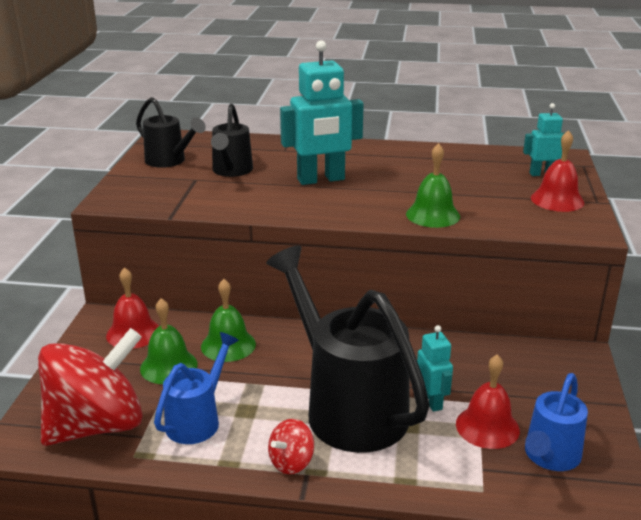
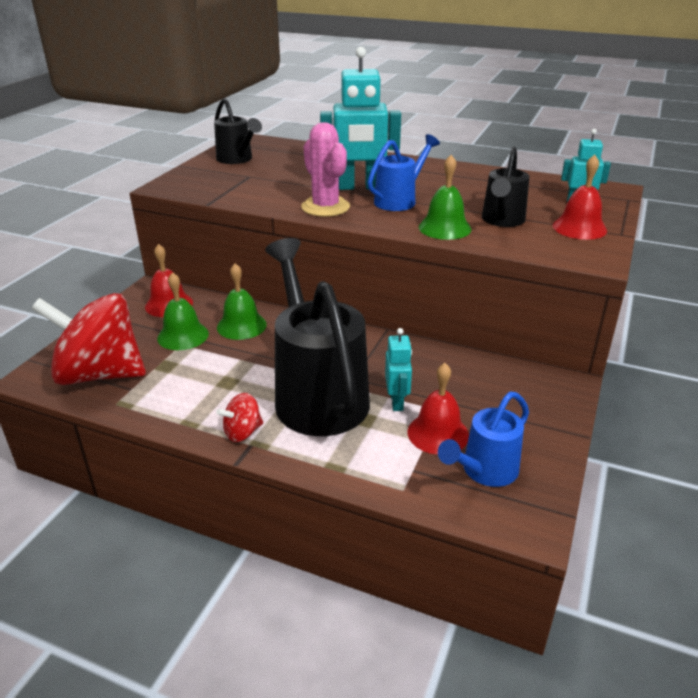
camera: 15 degrees right, 5 degrees up
(97, 425) = (100, 374): red spinning top -> red spinning top turned 150 degrees counterclockwise
(197, 420) = (183, 383): blue watering can -> blue watering can (399, 200)
(231, 171) = (284, 172): black watering can -> black watering can (502, 220)
(300, 206) = (325, 207): none -> pink cactus

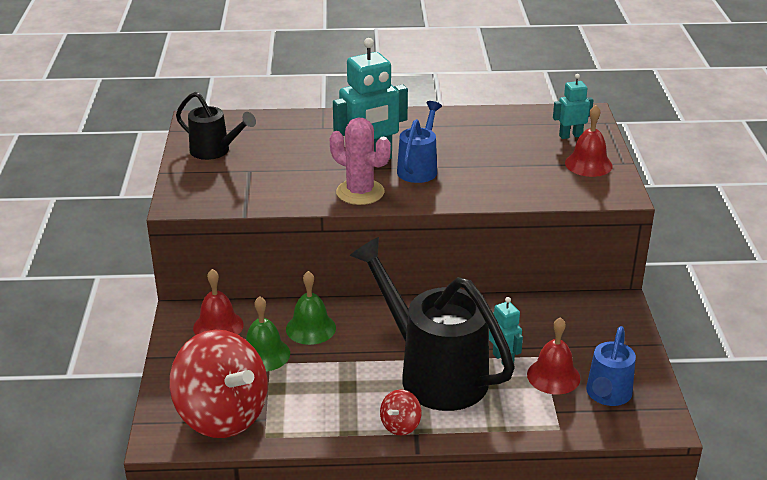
camera: 25 degrees left, 0 degrees up
(100, 374) = (222, 415): red spinning top -> red spinning top turned 120 degrees counterclockwise
(444, 228) = (483, 191): green bell -> none
(502, 220) = (523, 171): black watering can -> none

